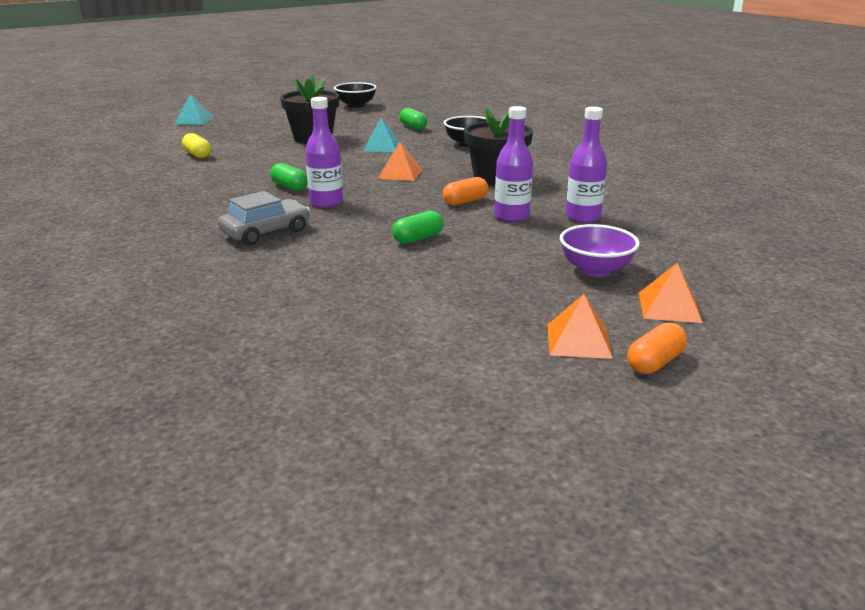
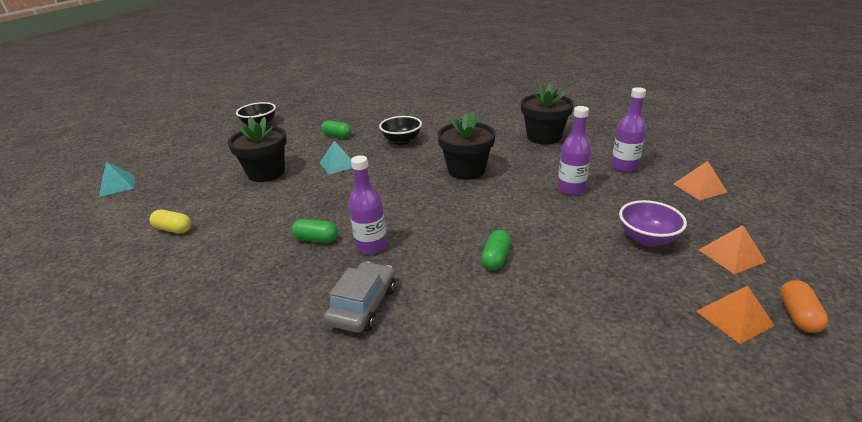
camera: 30 degrees left, 5 degrees up
(400, 173) = (390, 190): orange pyramid -> orange pyramid (699, 188)
(465, 201) = (477, 203): orange capsule -> none
(511, 216) = (527, 206): purple bottle -> purple bottle (624, 166)
(630, 174) = (544, 137): none -> black flower pot

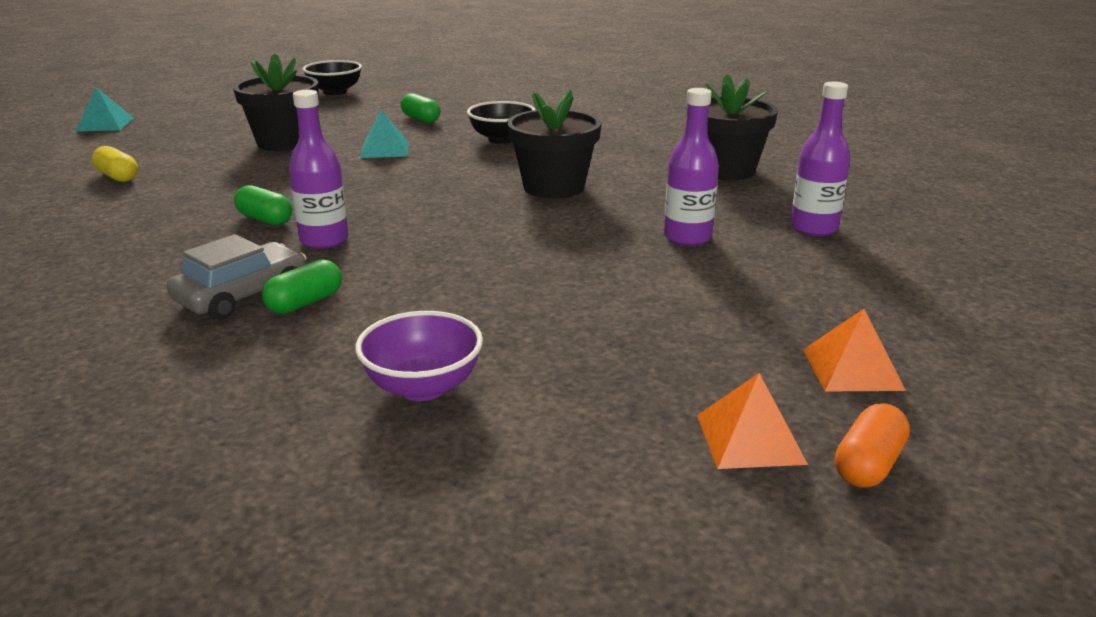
camera: 20 degrees right, 5 degrees down
(495, 258) = (471, 289): green capsule -> green capsule (305, 303)
(647, 239) = (732, 318): purple bowl -> purple bowl (423, 387)
(699, 188) = (914, 278): orange pyramid -> none

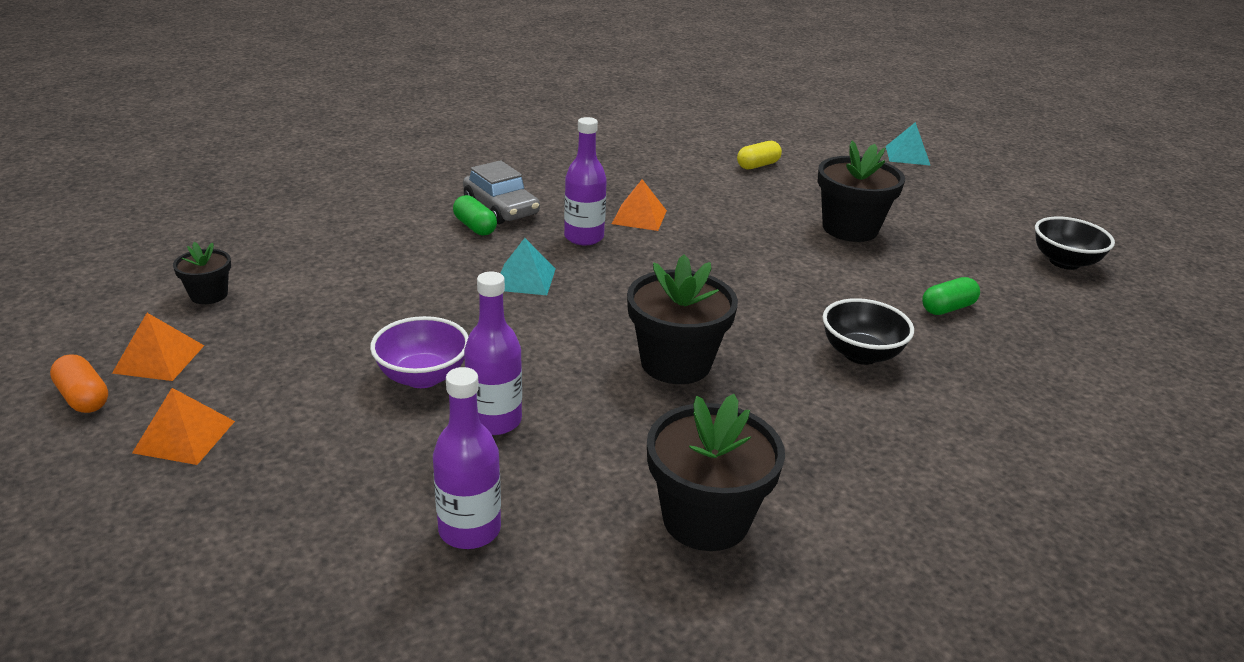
camera: 100 degrees right, 5 degrees up
(265, 219) = (639, 217): green capsule -> orange pyramid
(385, 149) = (823, 277): turquoise pyramid -> turquoise pyramid (525, 279)
(423, 387) = (329, 257): purple bowl -> purple bowl (423, 377)
(577, 456) = (209, 295): none -> black flower pot

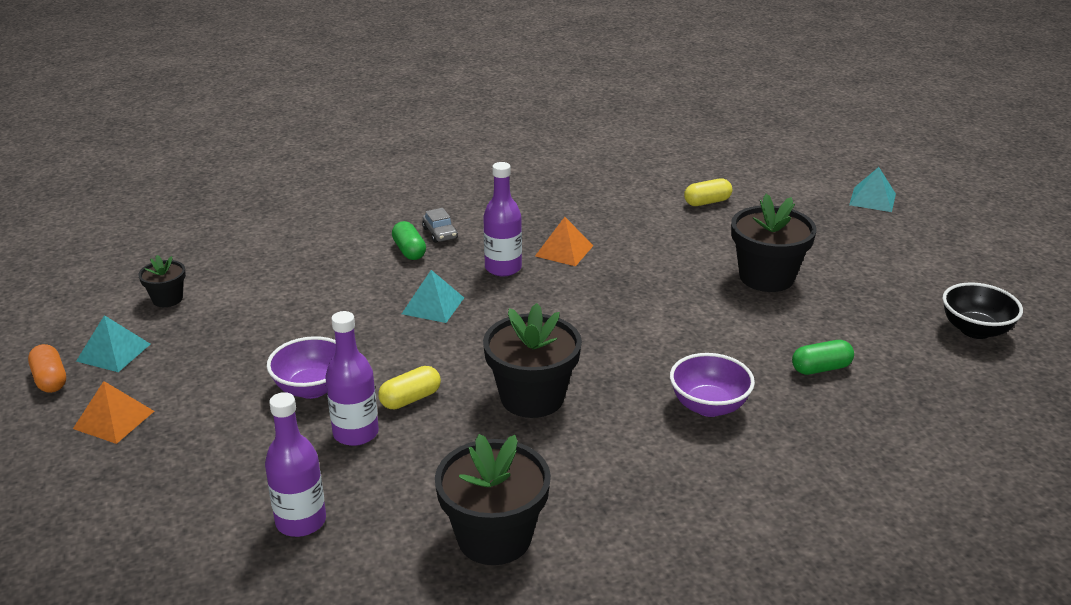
camera: 15 degrees right, 0 degrees up
(159, 359) = (113, 352): orange pyramid -> turquoise pyramid
(501, 208) = (440, 233): grey car -> grey car, size x0.58
(542, 377) = (410, 399): none -> yellow capsule
(860, 354) = (708, 406): black bowl -> purple bowl

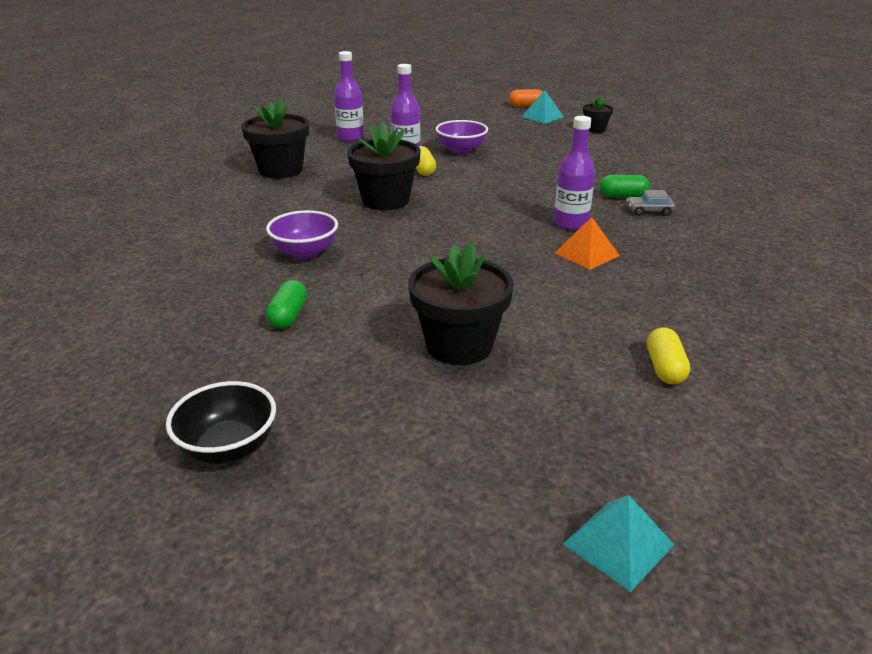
camera: 115 degrees right, 0 degrees up
(114, 420) = (476, 114): orange pyramid -> none
(433, 305) = (530, 191): turquoise pyramid -> none

